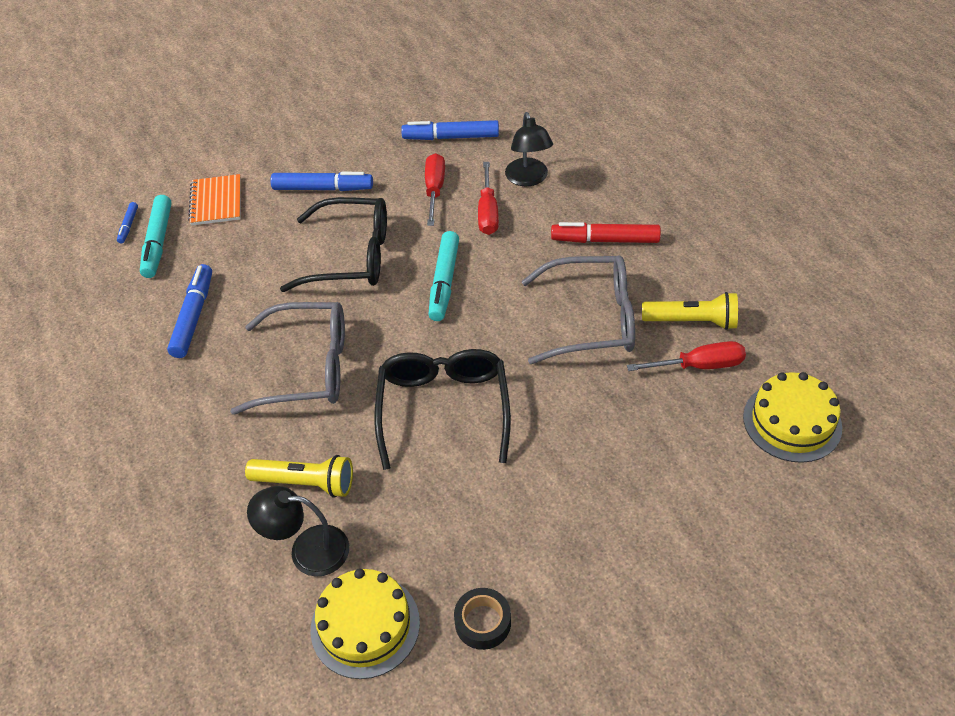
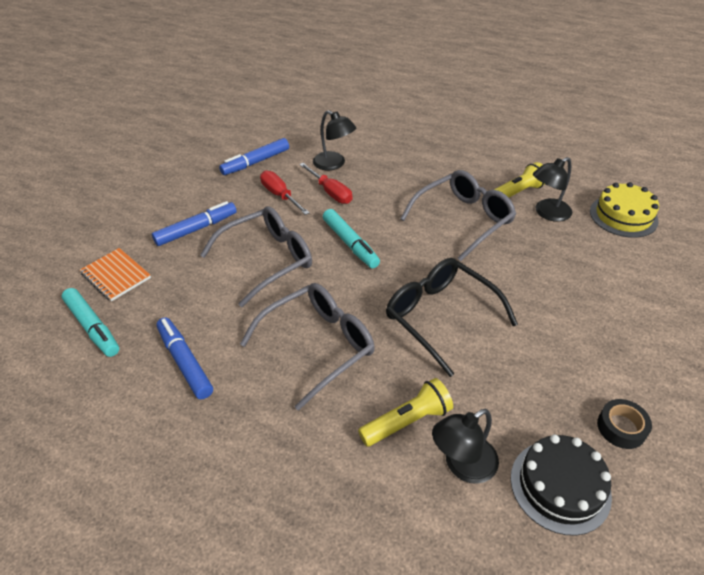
camera: 40 degrees left, 5 degrees down
(128, 226) = (50, 329): blue marker -> none
(351, 256) = (267, 260): black glasses -> grey glasses
(365, 625) = (560, 486): yellow cake -> black cake
(605, 240) = (419, 176): red marker -> none
(699, 365) = (547, 213): red screwdriver -> black lamp

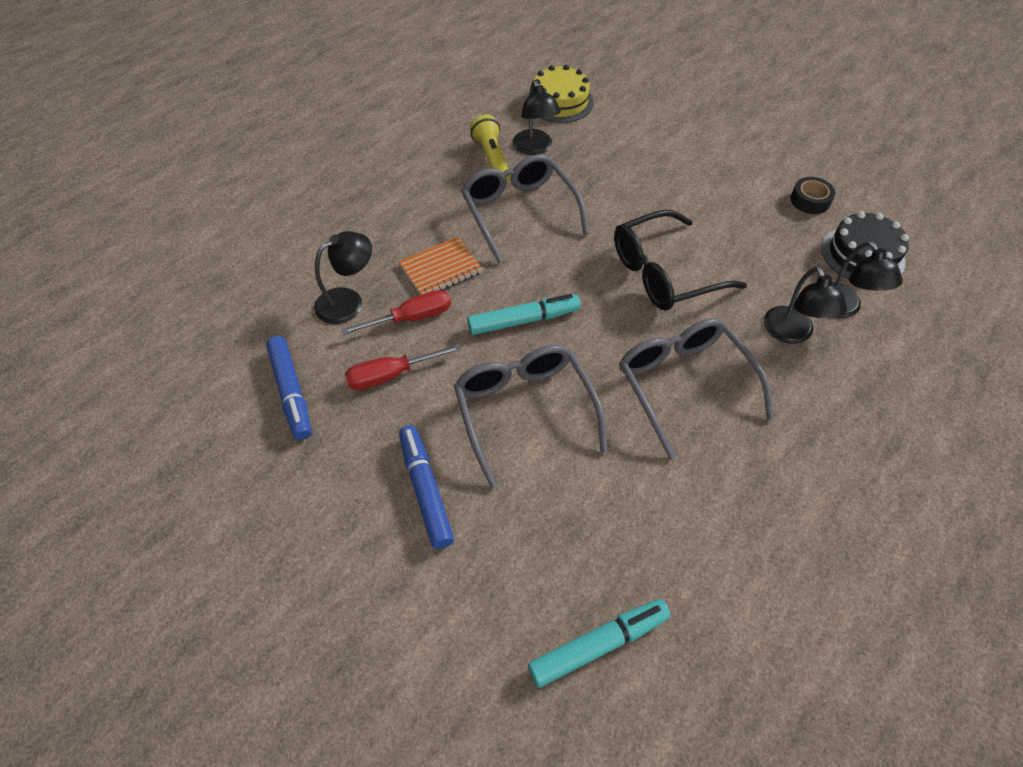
camera: 75 degrees left, 10 degrees up
(116, 276) = (495, 611): orange notebook -> orange notebook (440, 269)
(185, 362) = (685, 525): blue marker -> none
(407, 421) = (792, 334): yellow flashlight -> black lamp

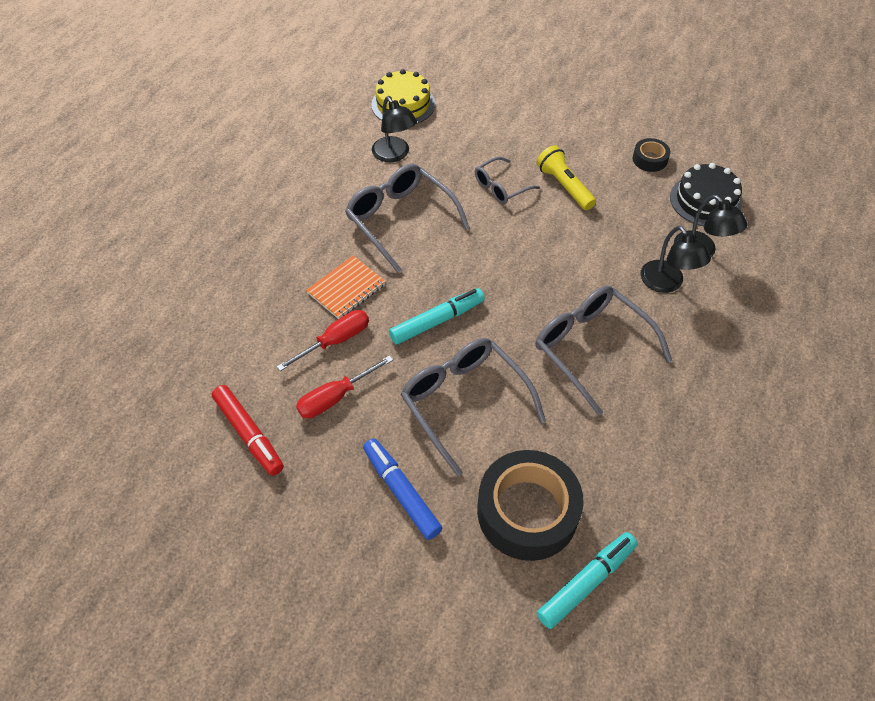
camera: 15 degrees left, 0 degrees up
(291, 392) = (249, 434): blue marker -> red marker
(348, 301) = (271, 337): black lamp -> none
(492, 159) = (358, 173): yellow flashlight -> yellow flashlight (564, 186)
(556, 546) = (527, 511): none -> black tape
(636, 199) = (501, 187): none -> grey glasses
(664, 273) = (545, 252): black glasses -> none

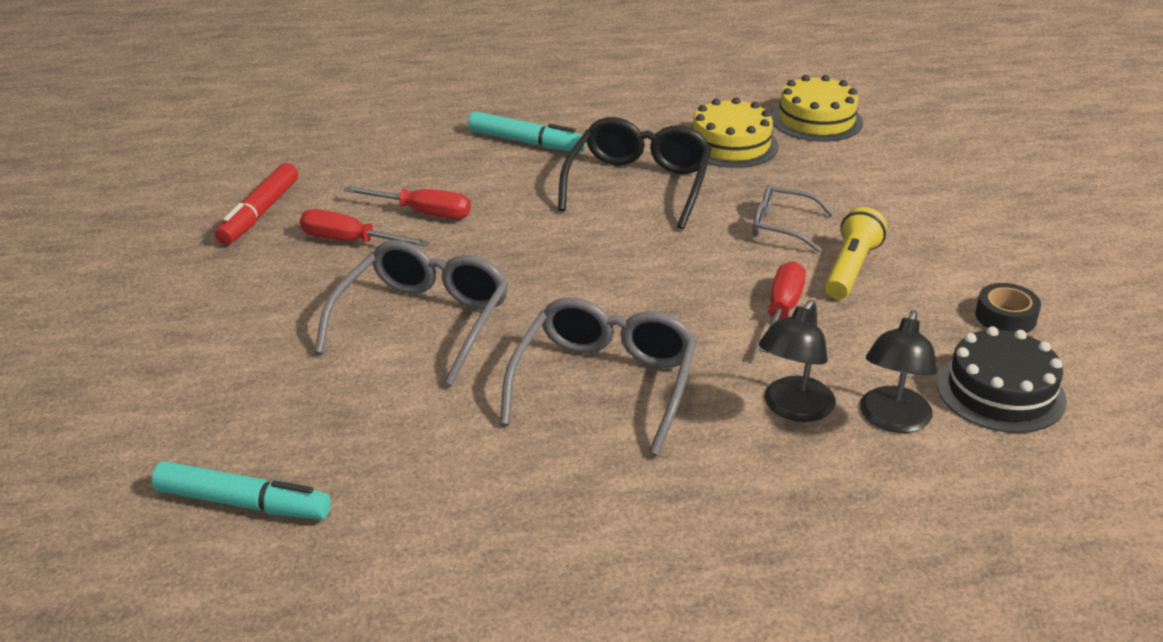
camera: 55 degrees right, 20 degrees down
(346, 289) = (500, 192): orange notebook -> none
(394, 155) = (731, 145): black lamp -> yellow cake
(400, 220) = (638, 185): grey glasses -> black glasses
(401, 492) = (264, 326): blue marker -> none
(437, 321) = (520, 261): turquoise marker -> turquoise marker (526, 142)
(527, 511) = (309, 421): black tape -> none
(580, 236) = (782, 310): none -> red screwdriver

